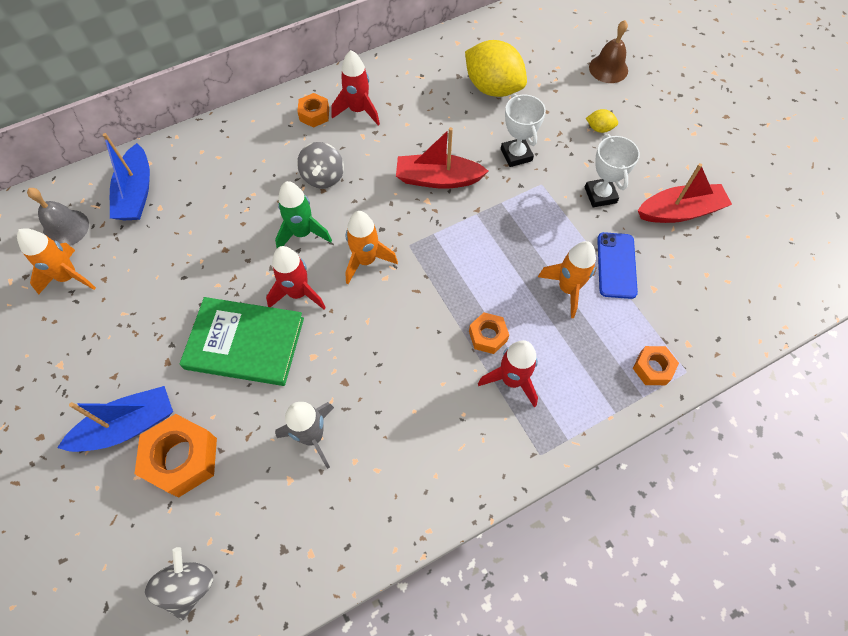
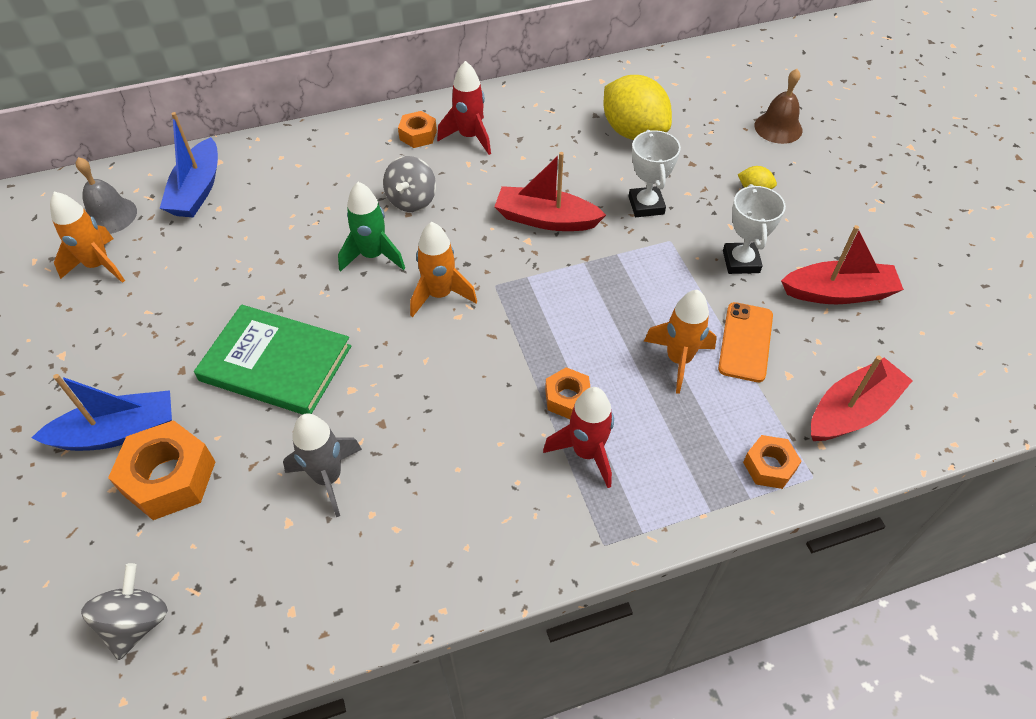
camera: 10 degrees right, 10 degrees down
(298, 293) = (351, 318): red rocket -> none
(616, 265) = (745, 342): blue phone -> orange phone
(706, 312) = (852, 411): none -> red boat

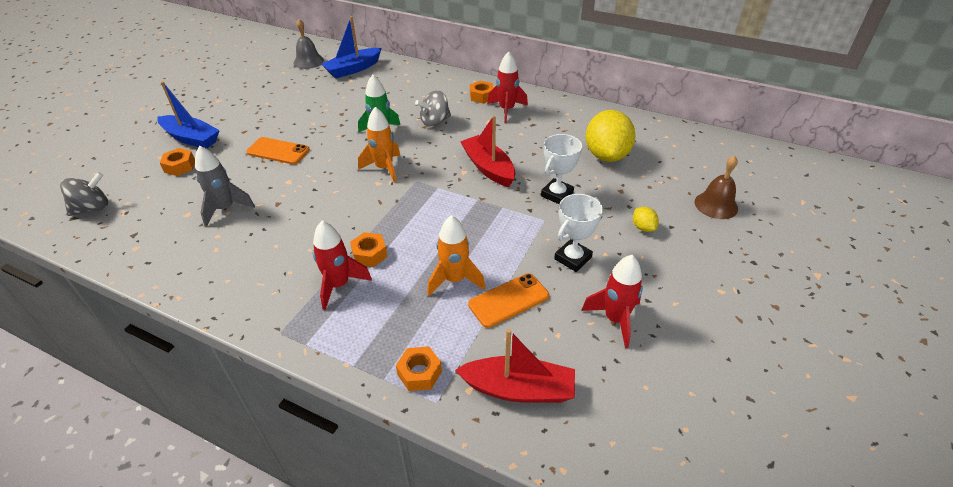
camera: 45 degrees right, 10 degrees down
(98, 265) = (277, 77): orange rocket -> none
(169, 478) = (180, 166): orange nut -> orange nut, size x0.57
(276, 363) = (278, 151): green book -> orange phone
(838, 293) = (615, 319): red boat -> red rocket

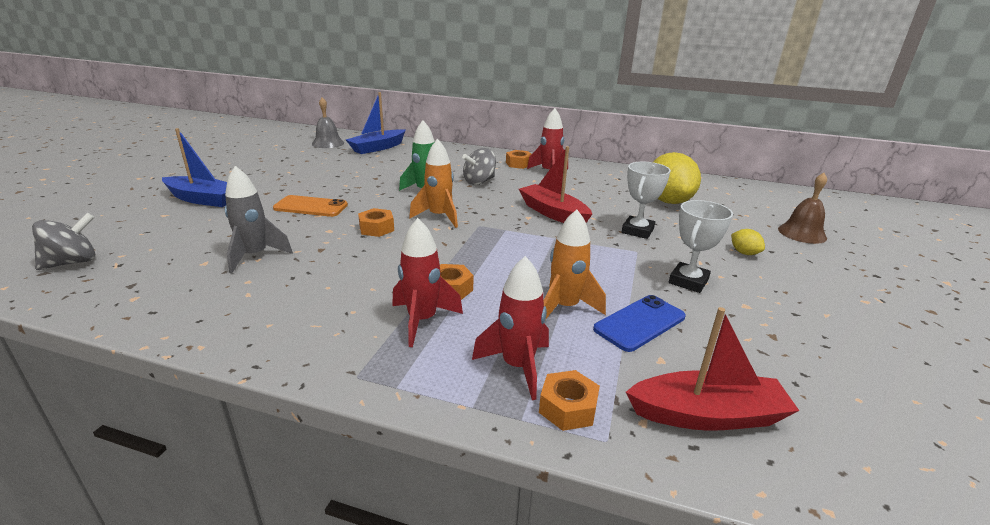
camera: 10 degrees left, 15 degrees down
(180, 166) = (191, 222): orange nut -> orange nut (376, 228)
(508, 300) = (639, 323): orange phone -> blue phone
(615, 319) = (773, 333): red rocket -> red rocket (517, 366)

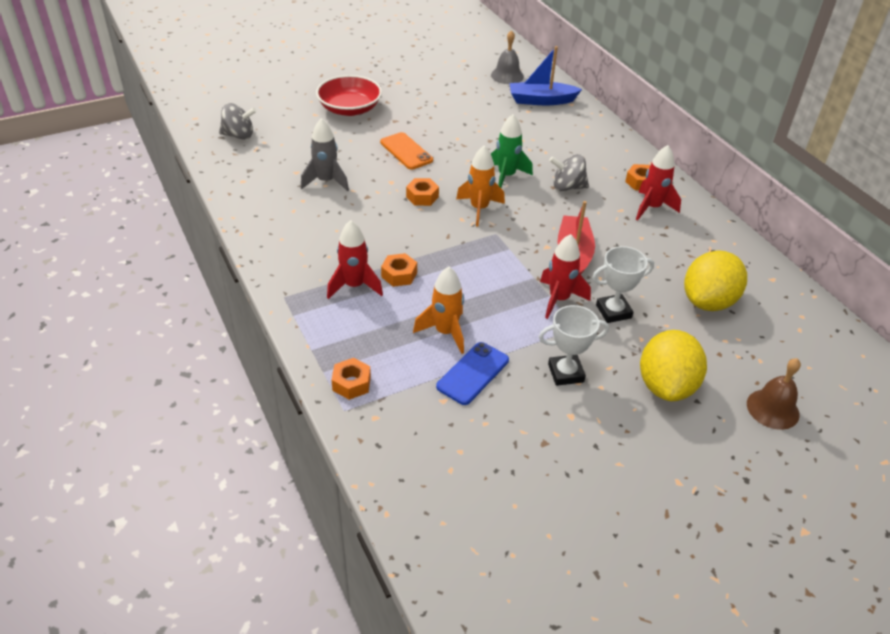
camera: 45 degrees right, 15 degrees up
(203, 199) = (349, 109): blue boat -> red bowl
(517, 366) = (361, 346): red rocket -> red rocket (559, 299)
(639, 323) = (473, 373): blue phone -> blue phone turned 60 degrees counterclockwise
(707, 415) = (411, 440): red boat -> none
(744, 253) = (666, 386): yellow lemon -> yellow lemon, size x2.34

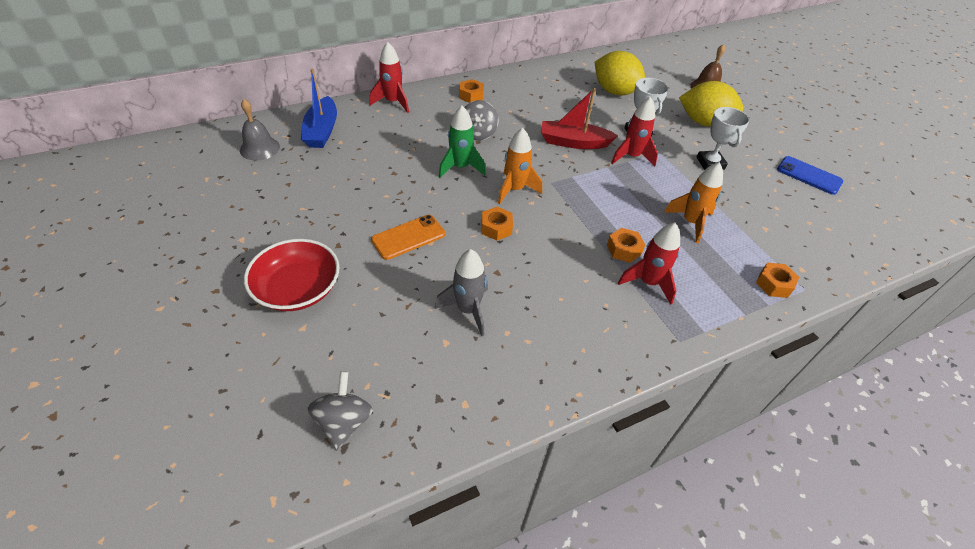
camera: 90 degrees left, 5 degrees up
(473, 373) = (730, 210): blue phone -> blue phone (809, 175)
(651, 208) = (507, 96): red rocket -> red rocket (393, 102)

